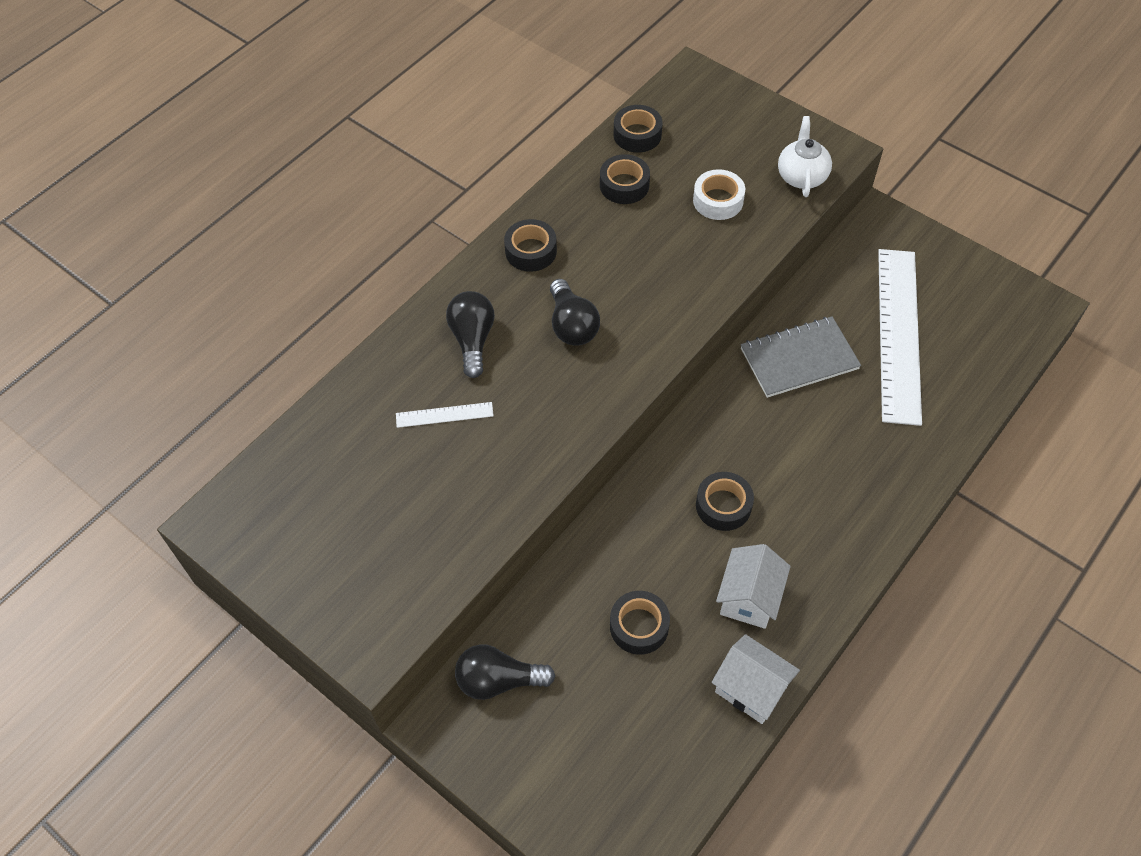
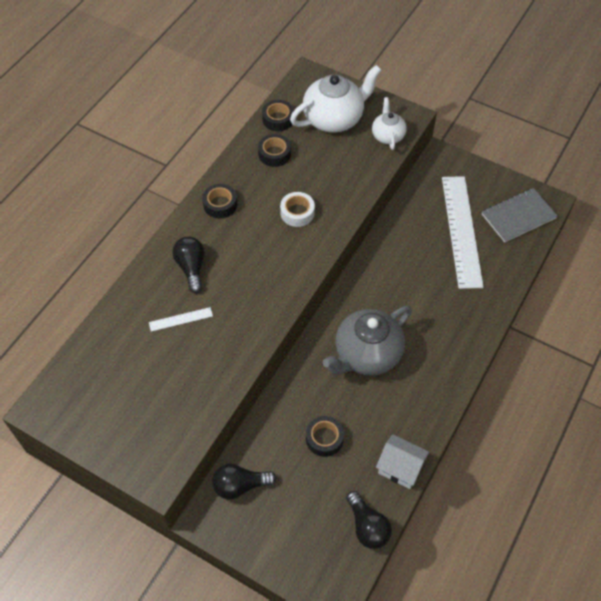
camera: 10 degrees left, 0 degrees up
(572, 325) = (254, 250): black light bulb -> black light bulb (367, 526)
(718, 200) = (336, 158): white tape -> white tape (297, 213)
(723, 142) = (334, 118): none -> white teapot
(723, 505) = (366, 355): black tape -> grey teapot
(749, 598) = (391, 411): white house -> none
(799, 359) = (401, 254): grey notebook -> grey notebook (518, 216)

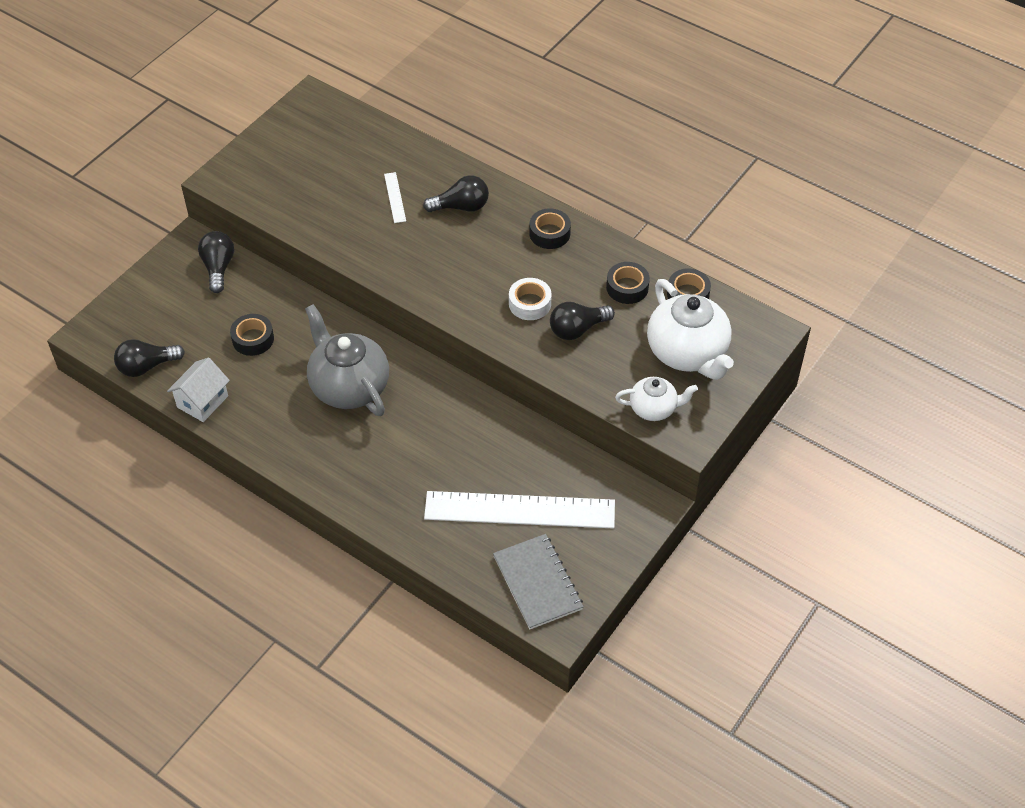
camera: 95 degrees right, 5 degrees down
(320, 182) = (577, 329): none -> black light bulb

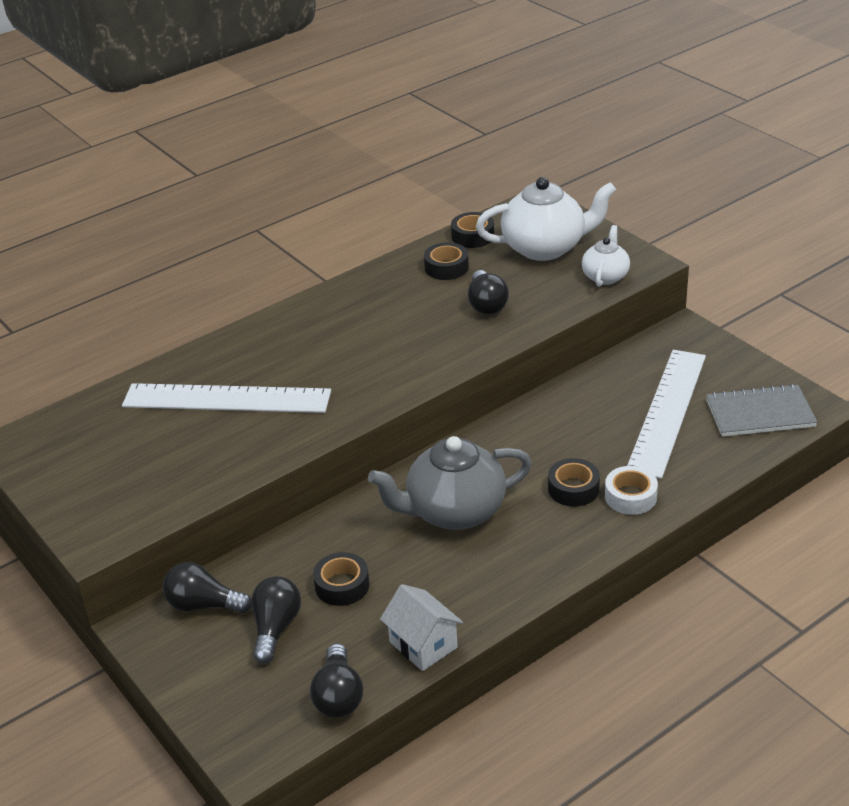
camera: 70 degrees left, 15 degrees down
(395, 197) = (226, 398): white ruler -> white ruler, size x2.44
(461, 207) = (272, 353): black light bulb -> black light bulb (275, 628)
(530, 304) = (438, 328): white tape -> white tape (630, 497)
(549, 233) = (347, 302): black tape -> black tape (573, 489)

